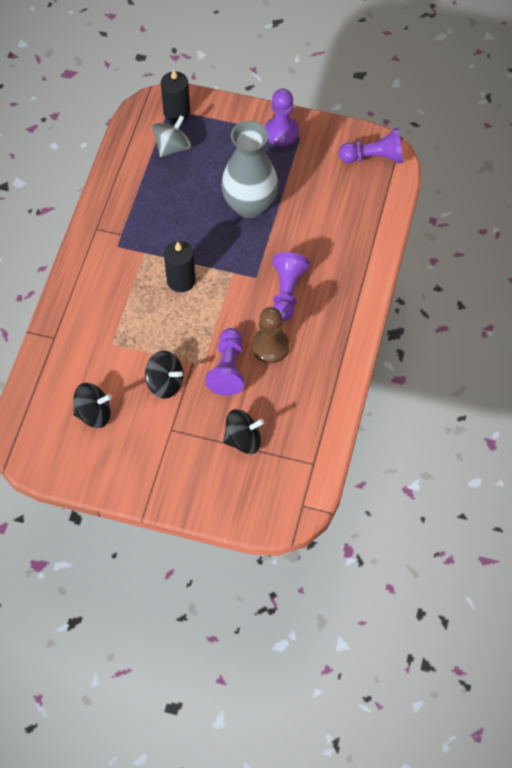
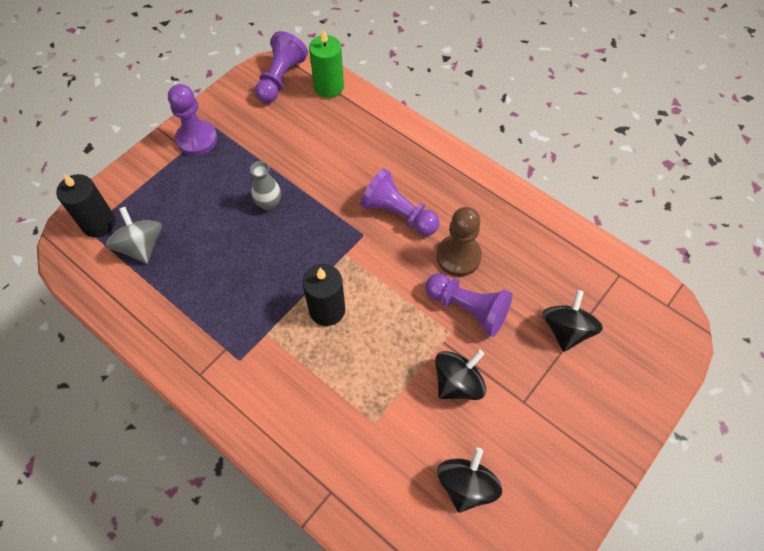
camera: 65 degrees left, 0 degrees up
(249, 205) = (269, 203): grey vase -> grey vase, size x0.43
(385, 194) = (329, 87): none -> green candle

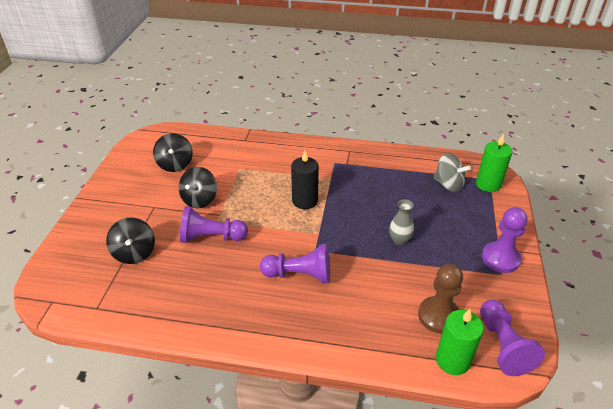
camera: 150 degrees right, 20 degrees down
(99, 223) = (488, 184): black candle -> green candle
(458, 256) = (235, 266): brown pawn -> brown pawn (438, 316)

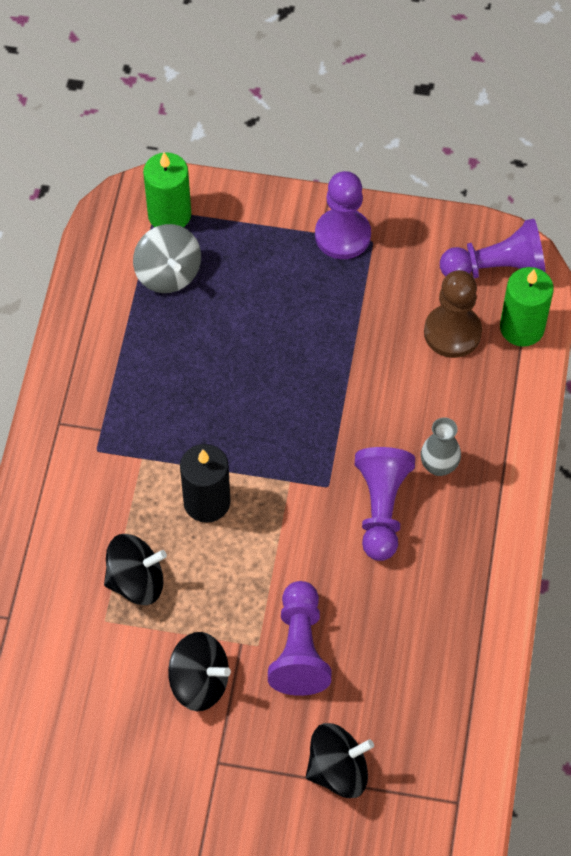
camera: 90 degrees left, 20 degrees up
(175, 164) = (88, 745): black spinning top -> black spinning top (136, 581)
(399, 240) = (305, 364): grey vase -> grey vase (439, 466)
(448, 184) = (168, 273): grey spinning top -> grey spinning top turned 120 degrees clockwise

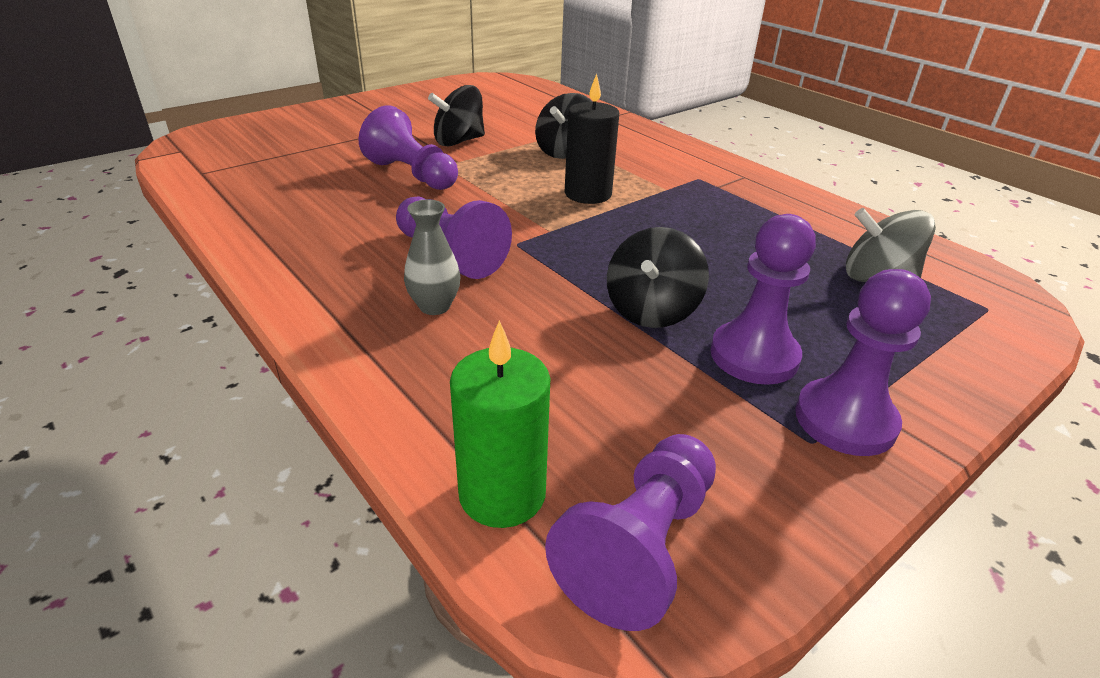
camera: 130 degrees right, 25 degrees down
(169, 214) = (974, 313): green candle -> none
(325, 293) = (754, 356): none -> purple pawn
(338, 770) = (314, 151): black spinning top -> black spinning top (651, 310)
(452, 332) = (579, 420): brown pawn -> none

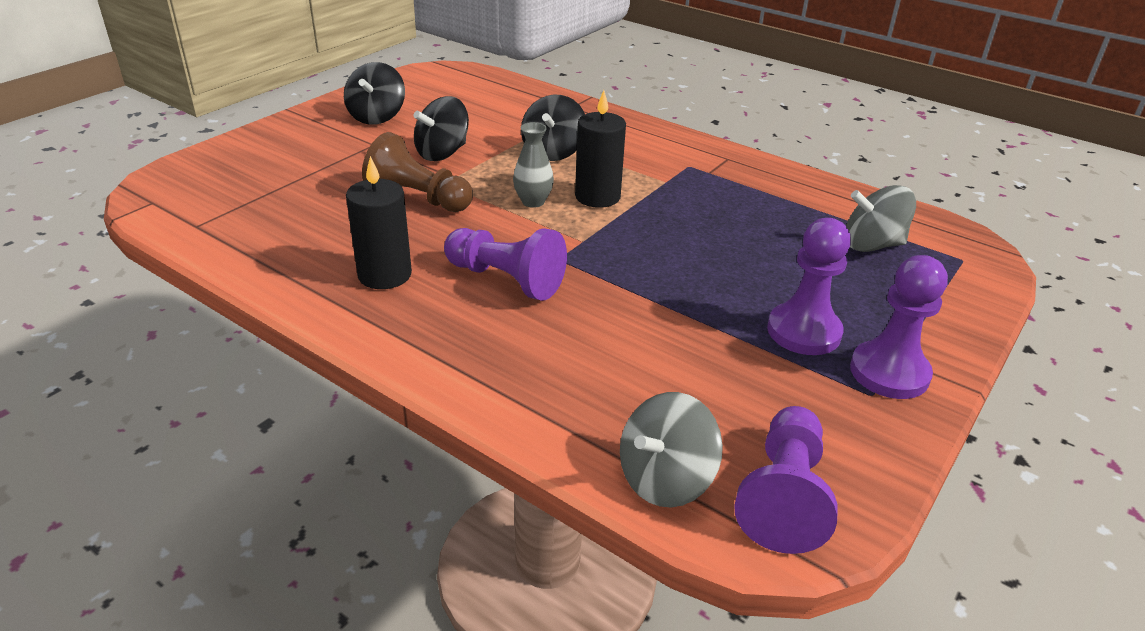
camera: 15 degrees left, 0 degrees up
(336, 234) = (384, 275): none -> black candle
(412, 174) = (418, 198): purple pawn -> brown pawn
(434, 306) = (521, 332): grey vase -> grey vase (533, 202)
(502, 494) = (665, 479): green candle -> grey spinning top
(651, 310) = (706, 305): black spinning top -> black spinning top (377, 117)

